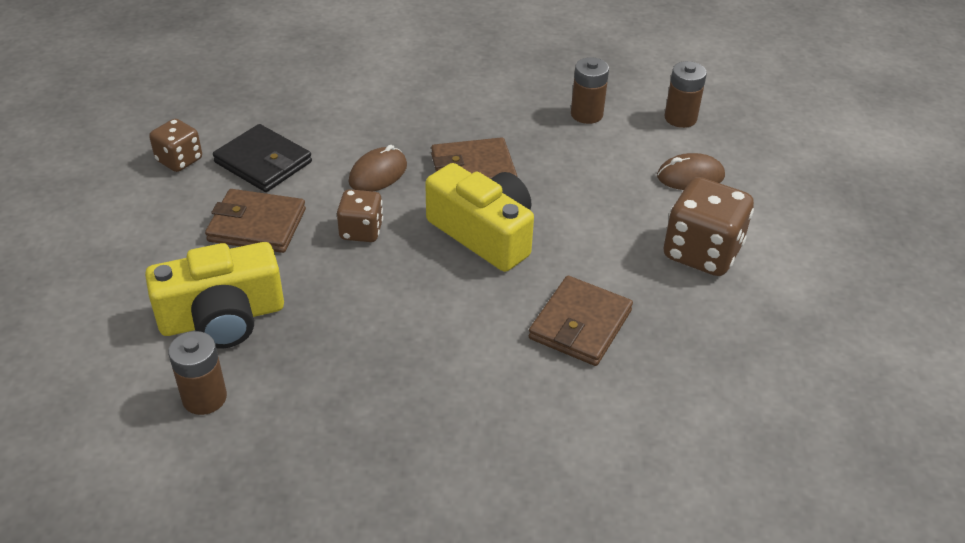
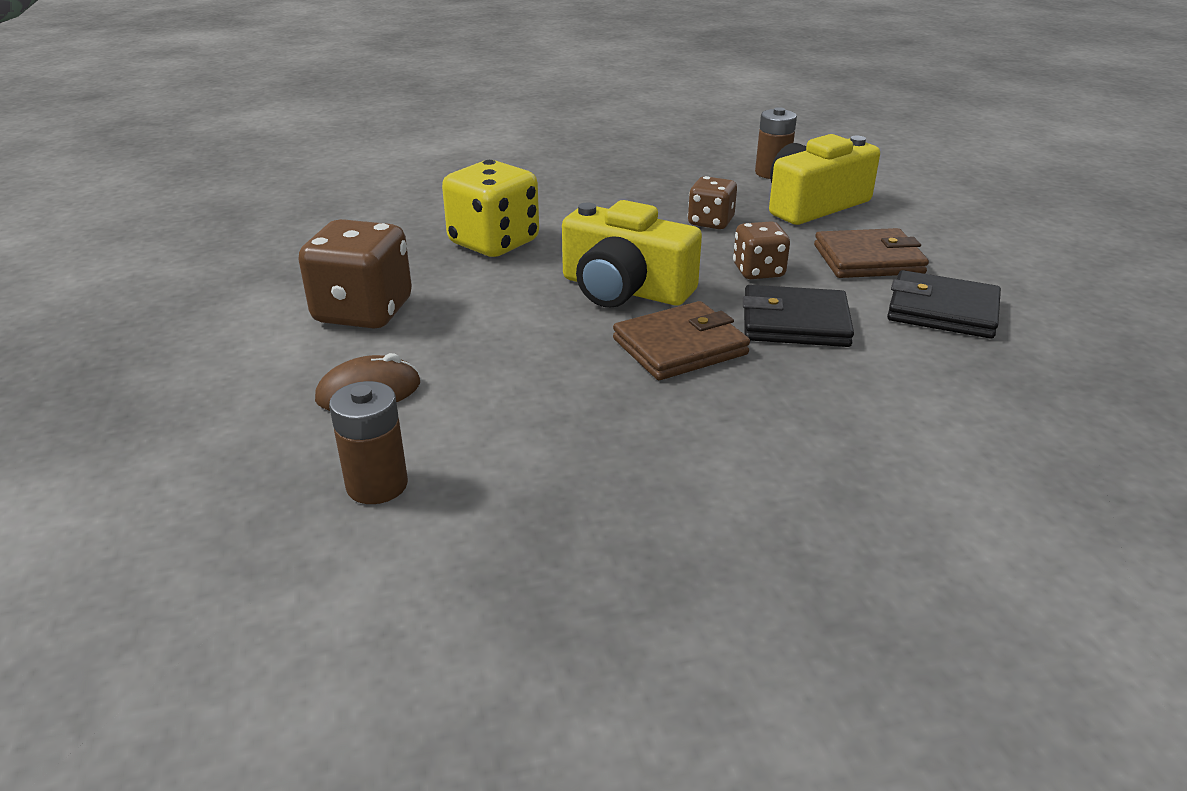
camera: 165 degrees right, 10 degrees down
(179, 160) = (1036, 296): brown dice -> brown dice (710, 222)
(378, 173) = (795, 323): brown mouse -> black wallet
(580, 325) = (494, 243): brown wallet -> yellow dice
(586, 114) = (548, 458): brown battery -> none

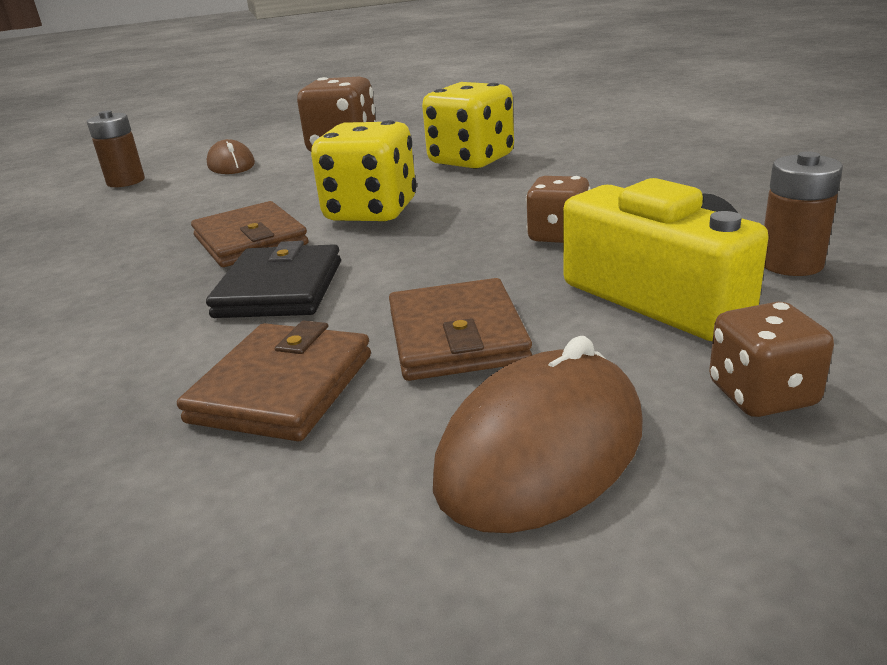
camera: 90 degrees right, 5 degrees down
(624, 289) = (371, 212): yellow camera -> yellow dice
(758, 271) = (413, 266): brown dice -> brown dice (762, 395)
(942, 311) = (282, 388): black wallet -> brown wallet
(976, 245) = (541, 450): none -> brown mouse

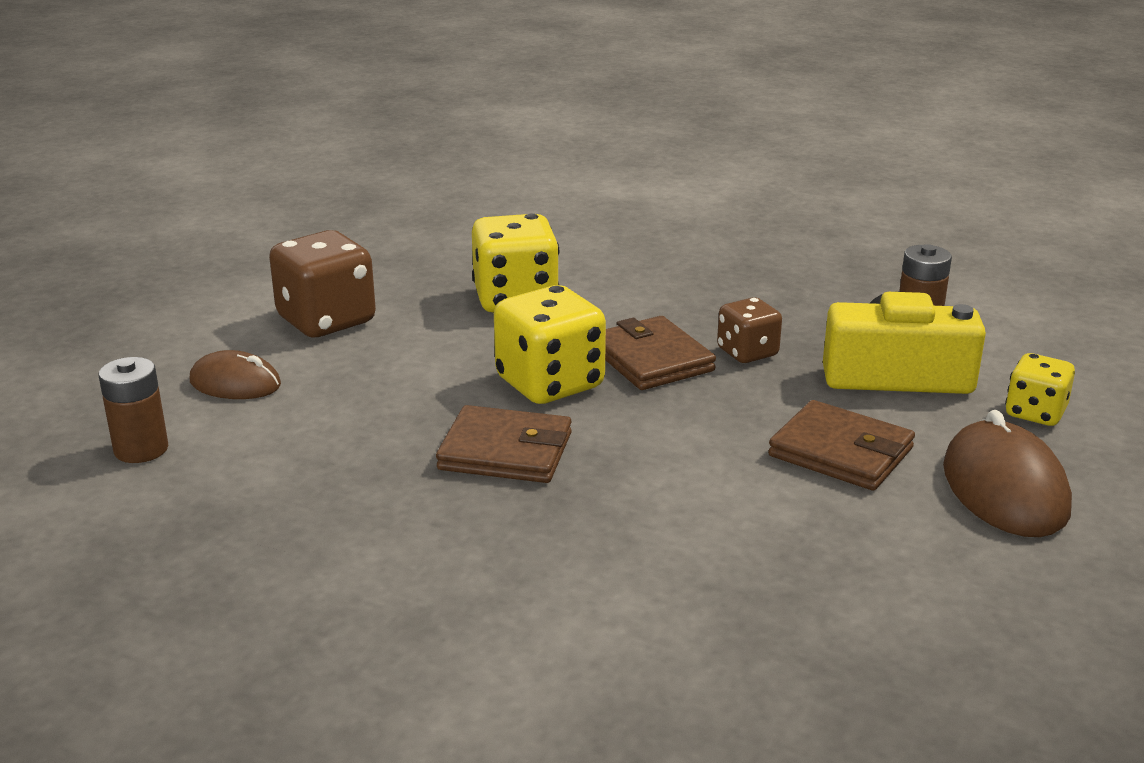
camera: 50 degrees left, 0 degrees up
(279, 289) = (644, 477): black wallet -> none
(282, 388) = (816, 532): brown wallet -> brown wallet (651, 359)
(762, 395) = (1035, 413): brown dice -> yellow dice

